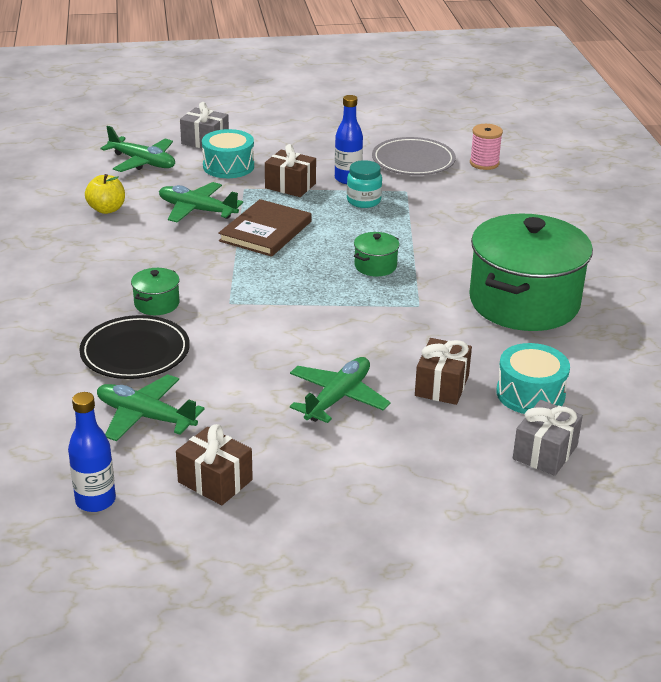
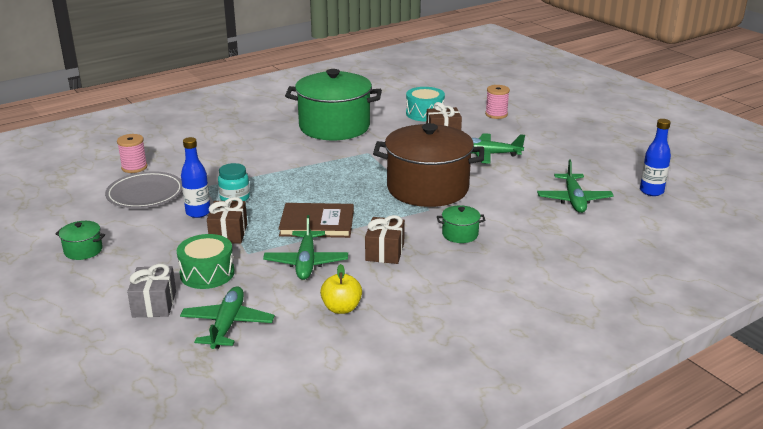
camera: 115 degrees left, 5 degrees down
(135, 352) = (522, 223): black plate -> none
(215, 481) = (593, 167): brown gift -> brown gift (385, 252)
(228, 166) = (207, 273): turquoise drum -> green drum
(280, 317) = (427, 188): none -> brown pot
(375, 266) = (332, 174): green pot -> green pot (83, 250)
(483, 467) = (496, 114): none -> pink spool
(545, 452) = (468, 105): grey gift -> none

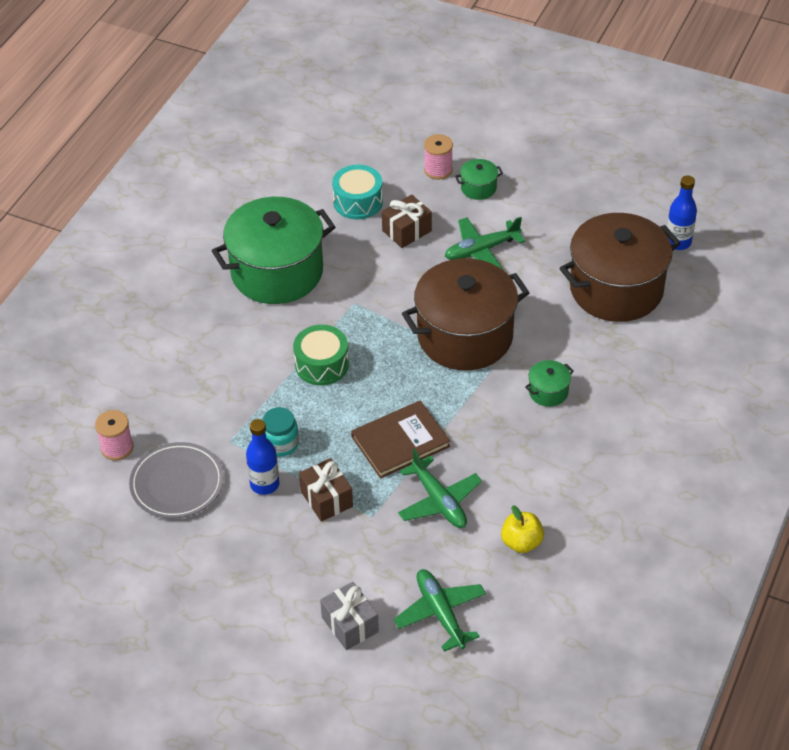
camera: 30 degrees left, 20 degrees up
(83, 250) = (204, 595): green pot -> green pot (478, 188)
(207, 273) = (360, 562): green drum -> green drum (321, 364)
(385, 252) = (499, 450): brown gift -> none
(574, 200) = (616, 289): green plane -> brown pot

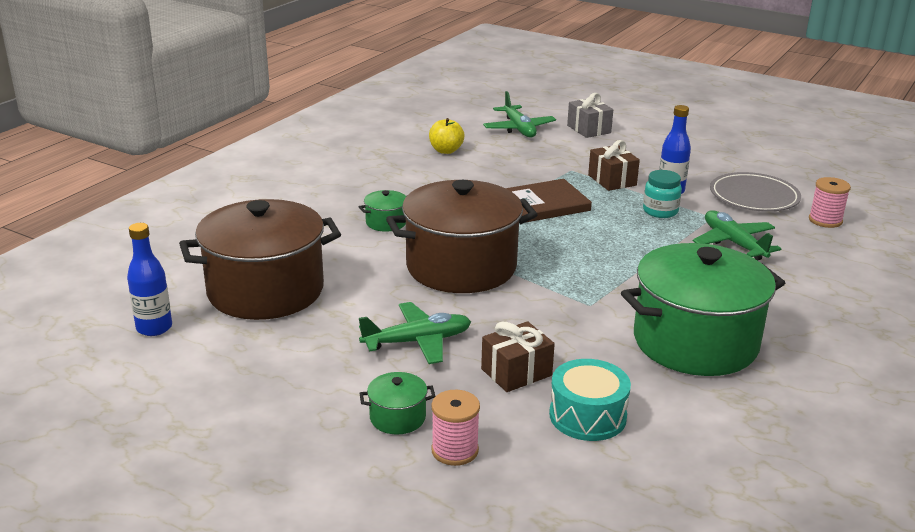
camera: 175 degrees left, 20 degrees down
(321, 364) = (625, 258): green drum -> none
(439, 501) = (511, 172): green plane -> green plane (733, 243)

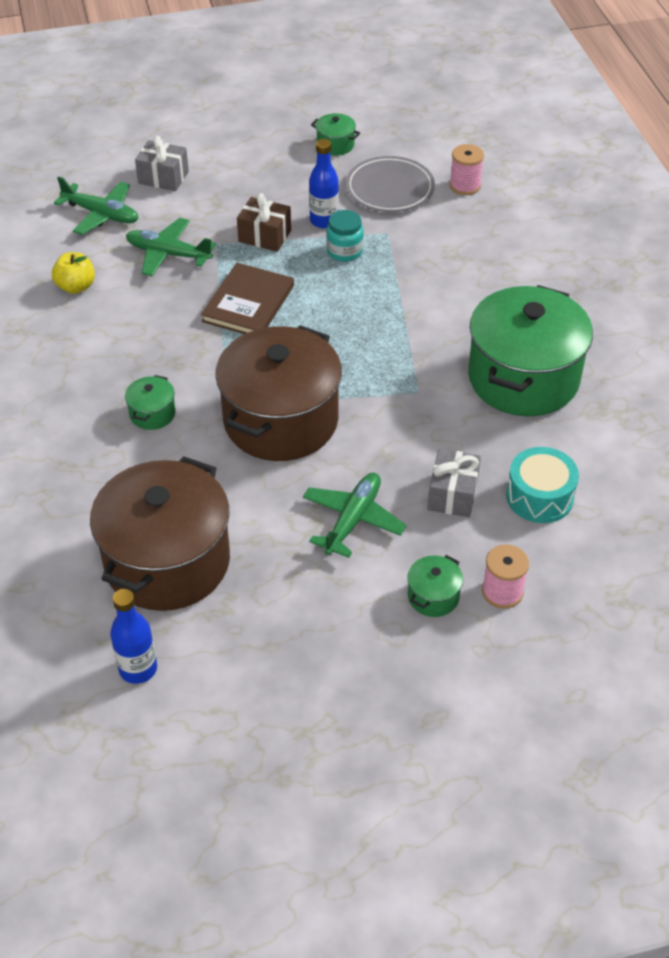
camera: 45 degrees left, 20 degrees up
(516, 372) = (452, 494): brown gift -> grey gift
(733, 243) = (434, 254): green plane -> green plane (168, 254)
(746, 161) = (335, 145): none -> green pot

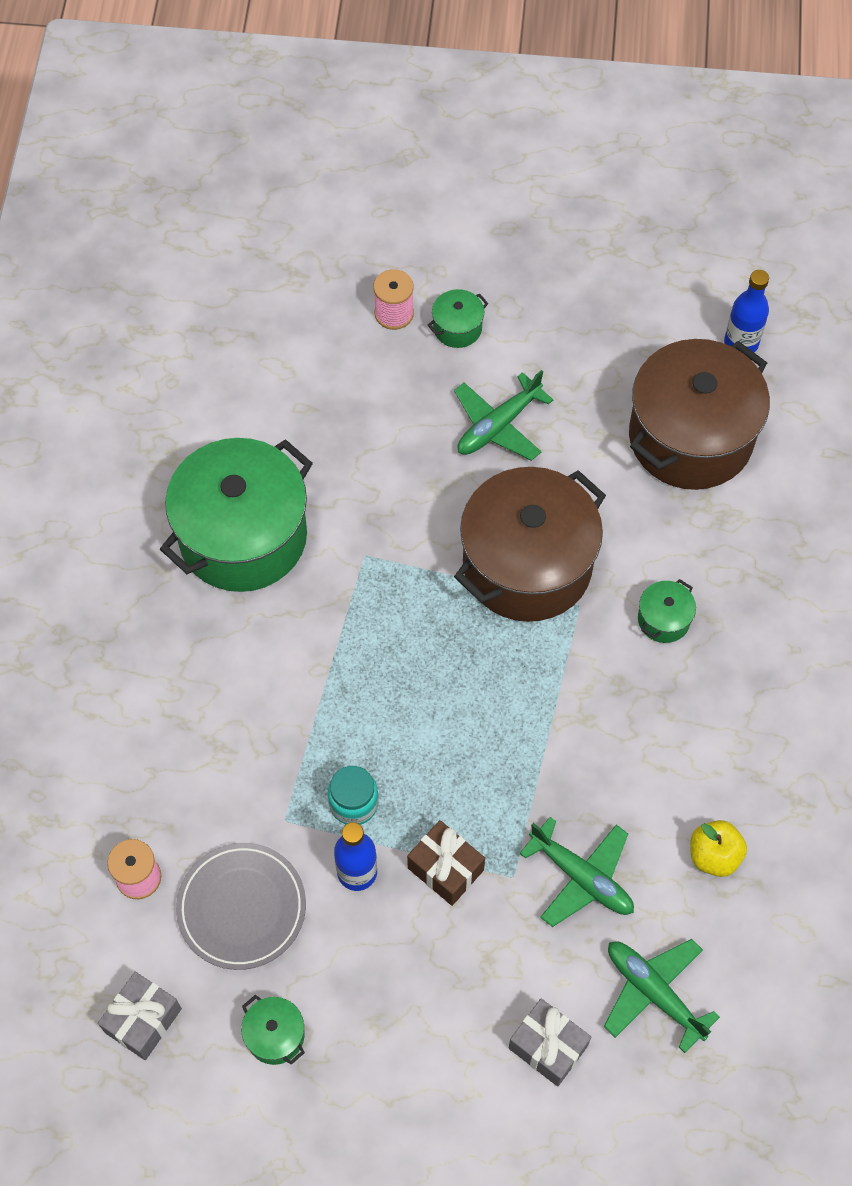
camera: 160 degrees left, 15 degrees up
(248, 303) = (506, 752): brown book -> none
(452, 494) = (390, 422): grey gift -> grey gift (143, 1020)
(539, 496) = (307, 393): turquoise drum -> none

